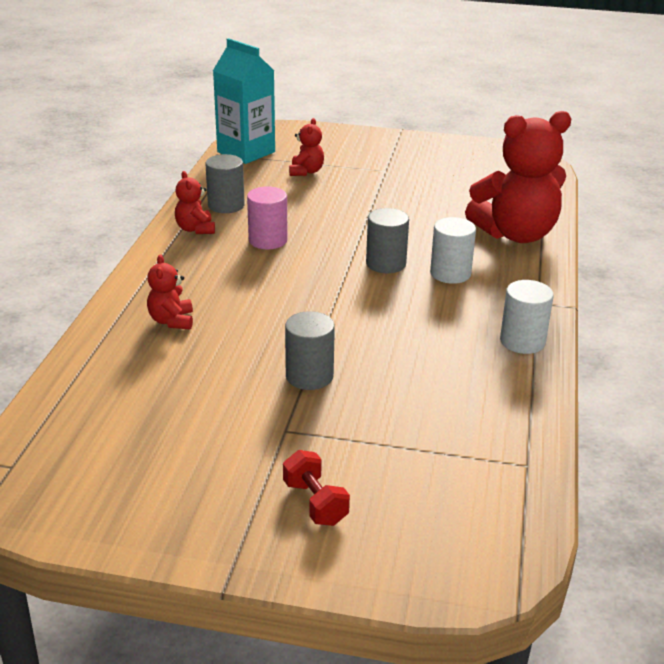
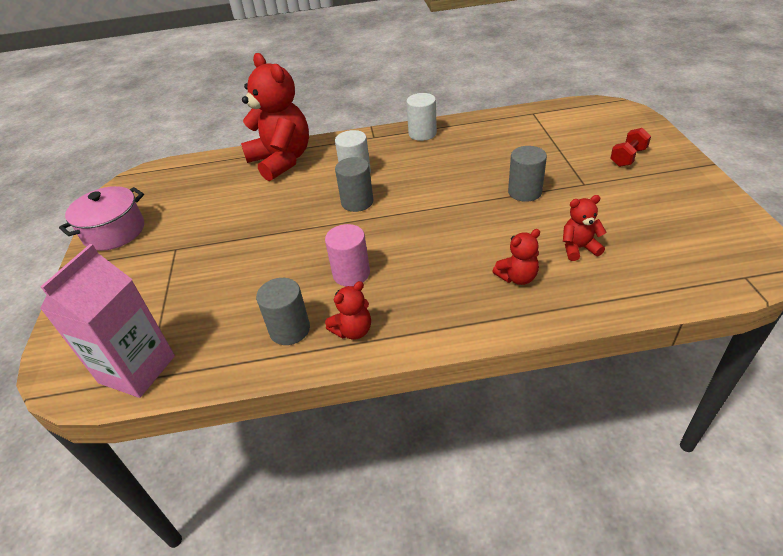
camera: 105 degrees left, 10 degrees up
(246, 152) = (137, 369): turquoise carton -> pink carton
(306, 171) = (188, 299): red teddy bear -> red teddy bear (578, 248)
(437, 148) = (114, 232): none -> pink pot

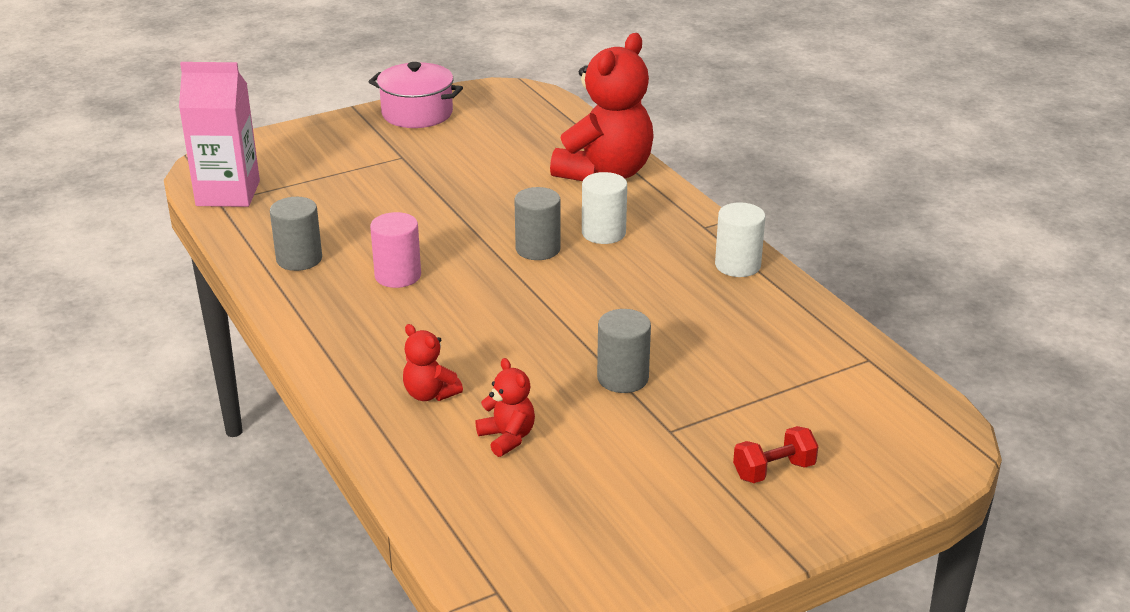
camera: 65 degrees right, 10 degrees down
(353, 330) = (307, 297): red teddy bear -> none
(628, 157) = (774, 470): red dumbbell -> red dumbbell turned 45 degrees counterclockwise

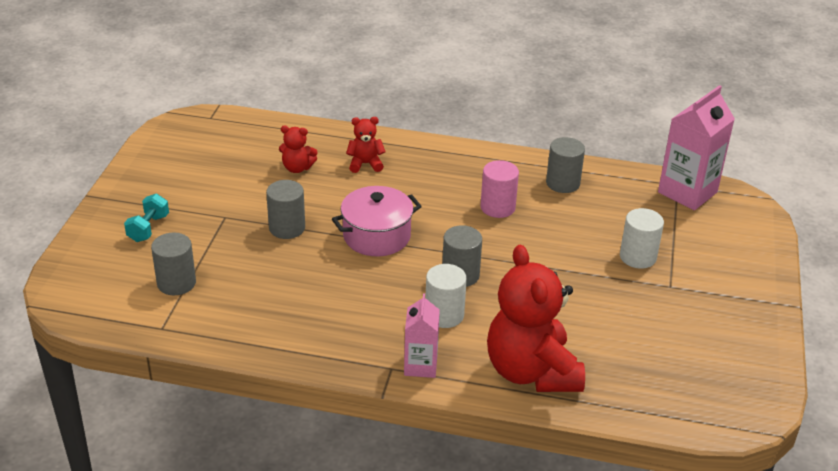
camera: 130 degrees right, 5 degrees up
(417, 113) = (749, 332): pink pot -> pink pot (377, 236)
(679, 216) = (420, 365): none -> pink carton
(737, 265) = (325, 348): white cylinder -> white cylinder (638, 257)
(774, 470) = (148, 228): red dumbbell -> turquoise dumbbell
(808, 391) = (176, 283): none -> grey cylinder

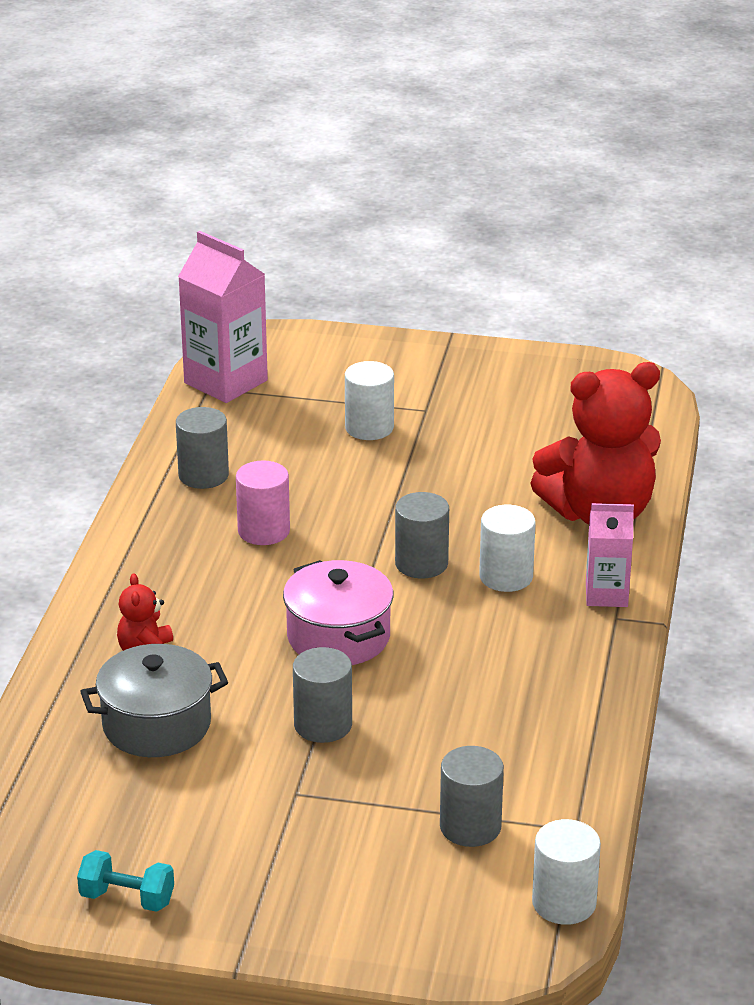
camera: 90 degrees left, 5 degrees down
(95, 317) = (564, 903): none -> white cylinder
(148, 228) = (332, 876): turquoise dumbbell -> turquoise dumbbell (127, 898)
(297, 168) = (157, 725): red teddy bear -> grey pot

